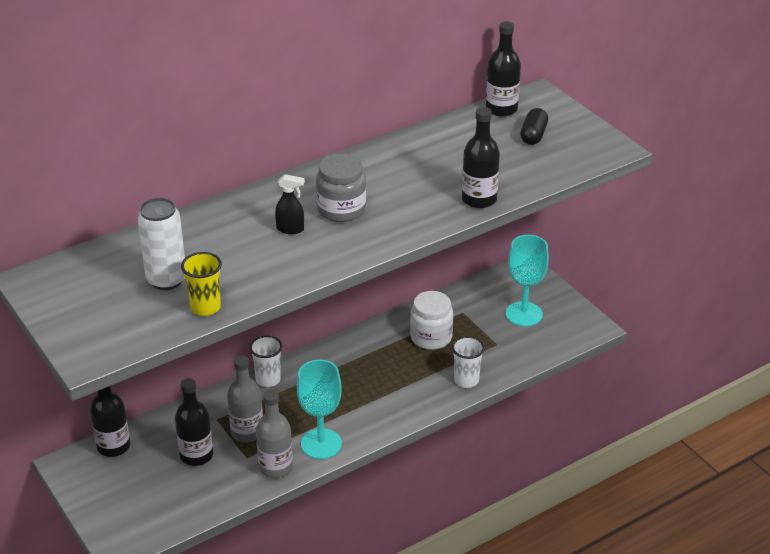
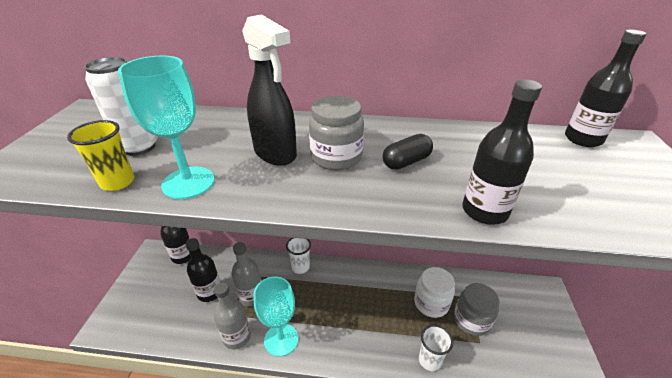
camera: 40 degrees right, 0 degrees up
(290, 229) = (275, 153): black spray bottle -> black spray bottle, size x1.94
(477, 331) = (471, 320): none -> grey jar
(524, 314) = (522, 329): turquoise goblet -> turquoise goblet (188, 183)
(533, 135) = (607, 174): black capsule -> black capsule (406, 162)

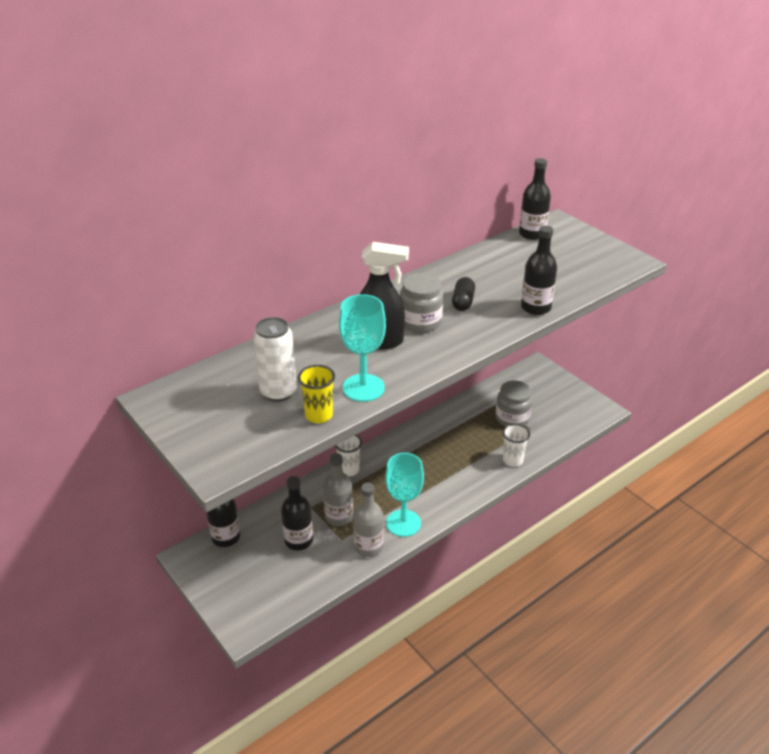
camera: 45 degrees left, 0 degrees up
(431, 303) = (476, 426): white jar -> none

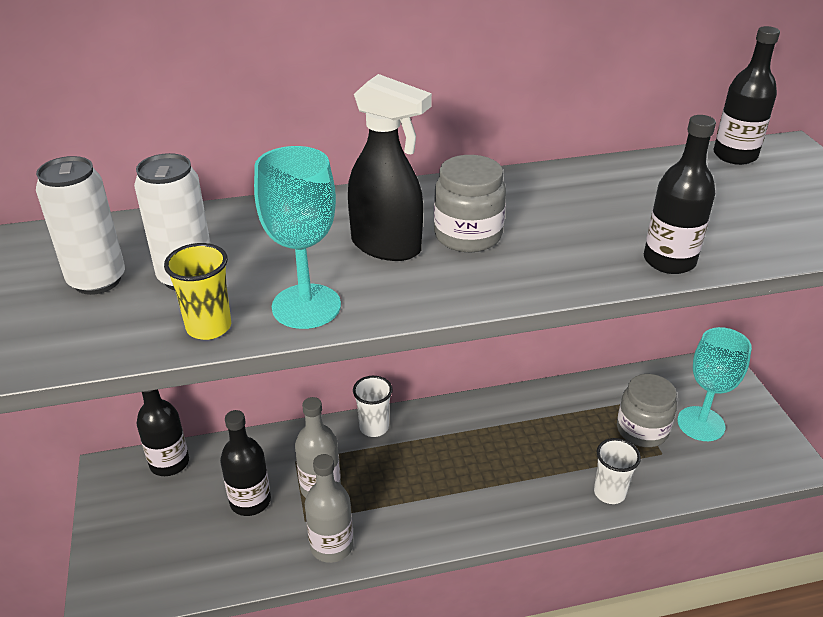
camera: 25 degrees right, 0 degrees up
(224, 410) = (97, 280): none -> white can
(403, 523) = (399, 529): turquoise goblet -> turquoise goblet (701, 424)
(463, 302) = (555, 223): black capsule -> none

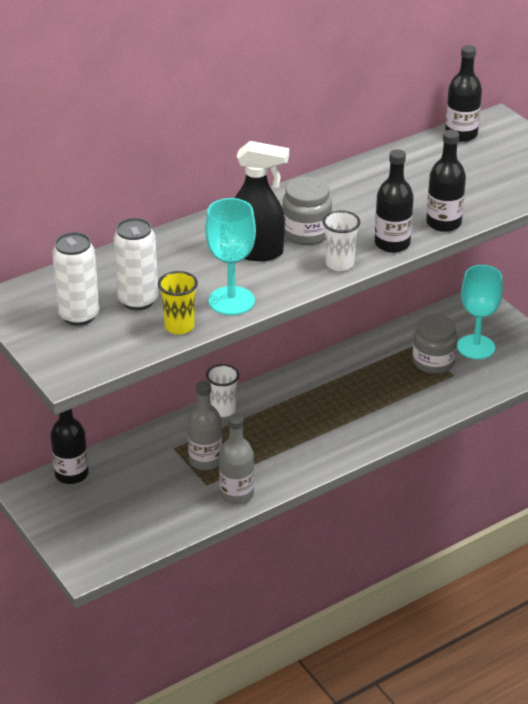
camera: 20 degrees left, 0 degrees up
(250, 501) = (156, 482): black bottle -> black bottle (392, 244)
(609, 492) = (424, 410): white cup -> white cup (339, 264)

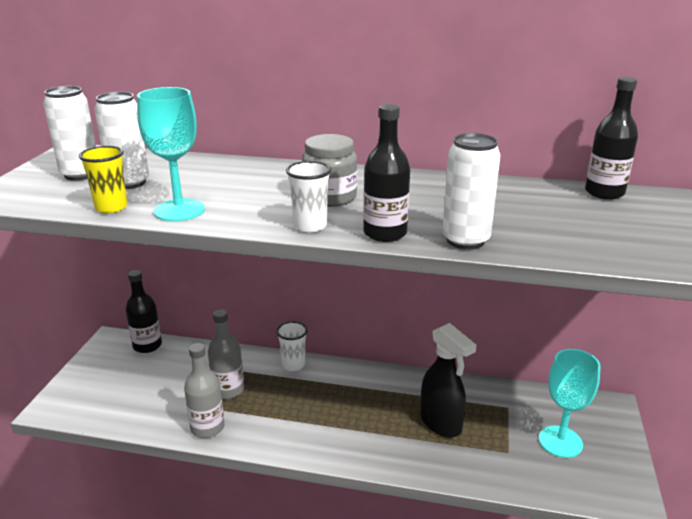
camera: 45 degrees right, 10 degrees down
(257, 252) = (268, 192): black spray bottle -> black spray bottle (441, 424)
(433, 362) = (503, 430): grey jar -> none
(443, 223) = (465, 240): black bottle -> white can

